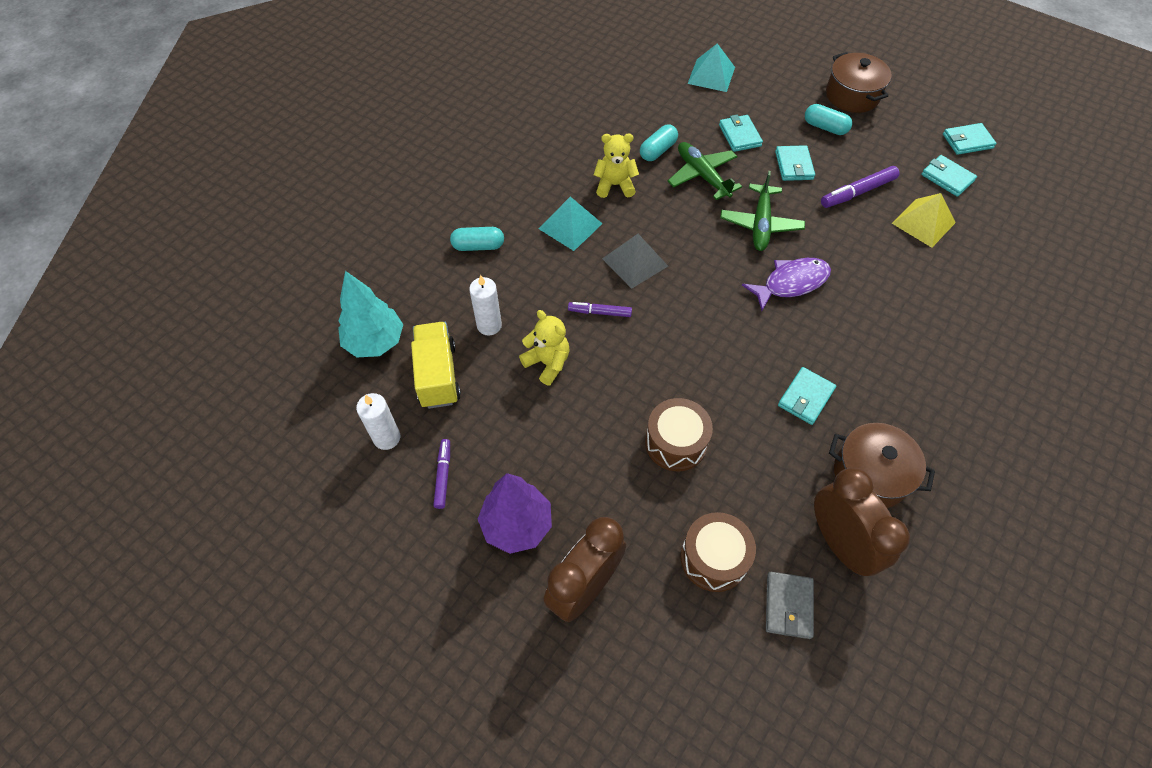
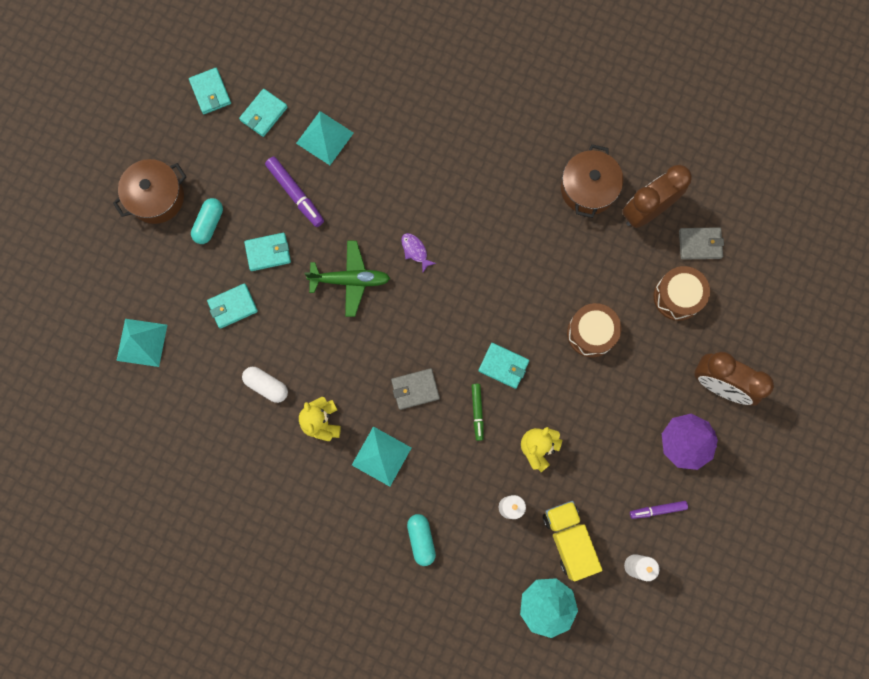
camera: 100 degrees left, 20 degrees up
(437, 375) = (568, 539): yellow truck -> yellow truck turned 90 degrees clockwise
(599, 312) = (477, 412): purple marker -> green marker
(634, 262) = (415, 389): grey pyramid -> grey wallet
(657, 150) = (266, 386): turquoise capsule -> white capsule
(702, 175) = (295, 339): green plane -> none
(791, 283) = (415, 251): purple fish -> purple fish, size x0.54
(805, 397) = (530, 236): turquoise wallet -> turquoise wallet (503, 366)
(923, 222) = (324, 138): yellow pyramid -> turquoise pyramid

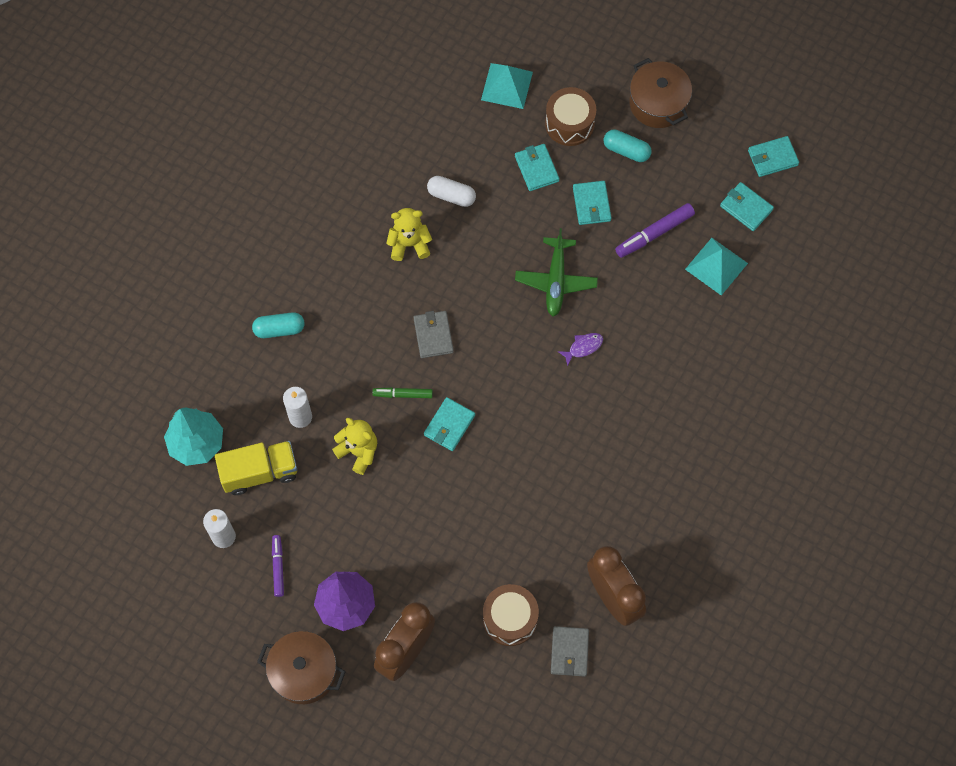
camera: 95 degrees right, 10 degrees down
(266, 386) = (451, 196): white capsule -> white capsule turned 75 degrees clockwise
(381, 456) = (368, 298): turquoise pyramid -> none
(588, 189) = (643, 535): brown pot -> brown pot (304, 672)
(591, 333) = (477, 520): brown drum -> brown drum (569, 124)

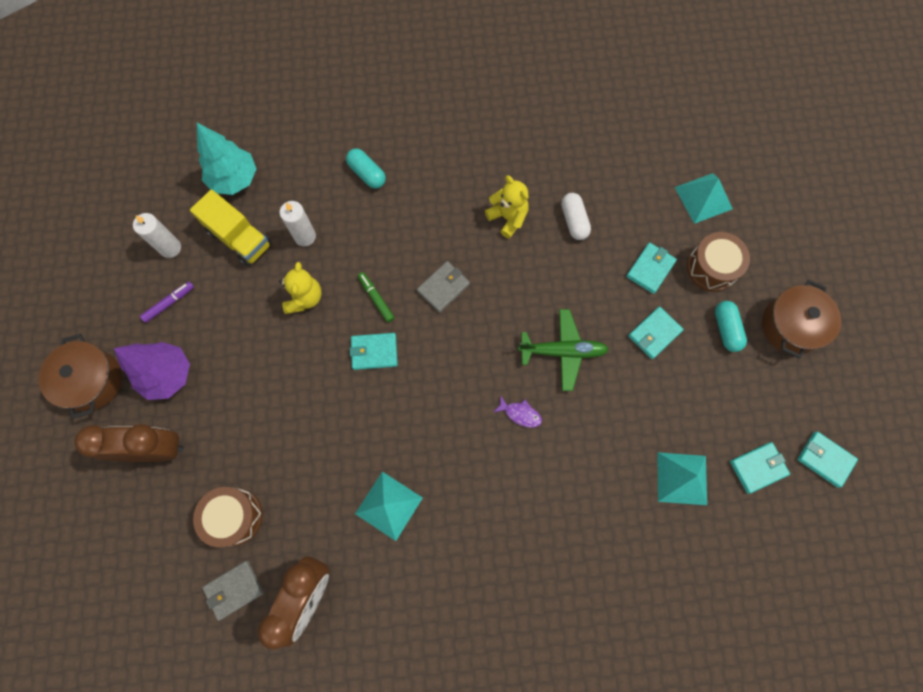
camera: 55 degrees right, 5 degrees up
(556, 281) = (563, 351): green plane -> green plane turned 150 degrees counterclockwise
(585, 493) = (389, 505): none -> turquoise pyramid
(654, 234) = (669, 403): purple marker -> none
(746, 208) = (758, 468): turquoise wallet -> turquoise wallet turned 60 degrees clockwise

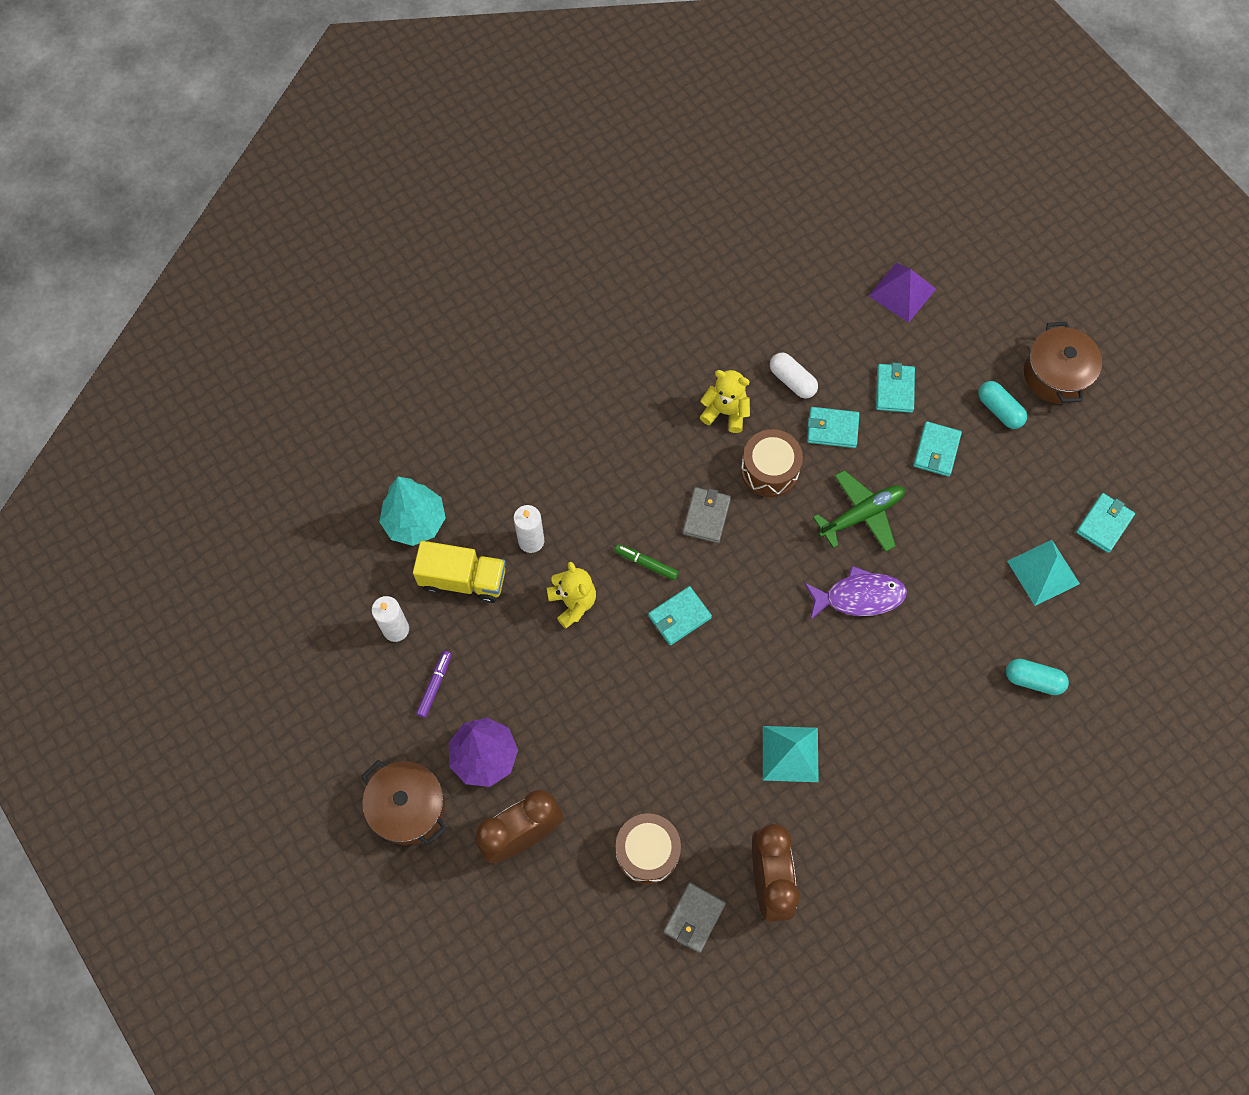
camera: 30 degrees left, 5 degrees down
(367, 173) = (552, 442): turquoise capsule -> turquoise capsule (1033, 680)
(520, 414) = (859, 597): purple fish -> purple fish, size x1.86
(703, 198) = (902, 292): turquoise pyramid -> purple pyramid
(711, 268) = (951, 357): brown drum -> brown drum (769, 470)
(825, 459) = (1157, 483): turquoise wallet -> turquoise wallet (832, 429)

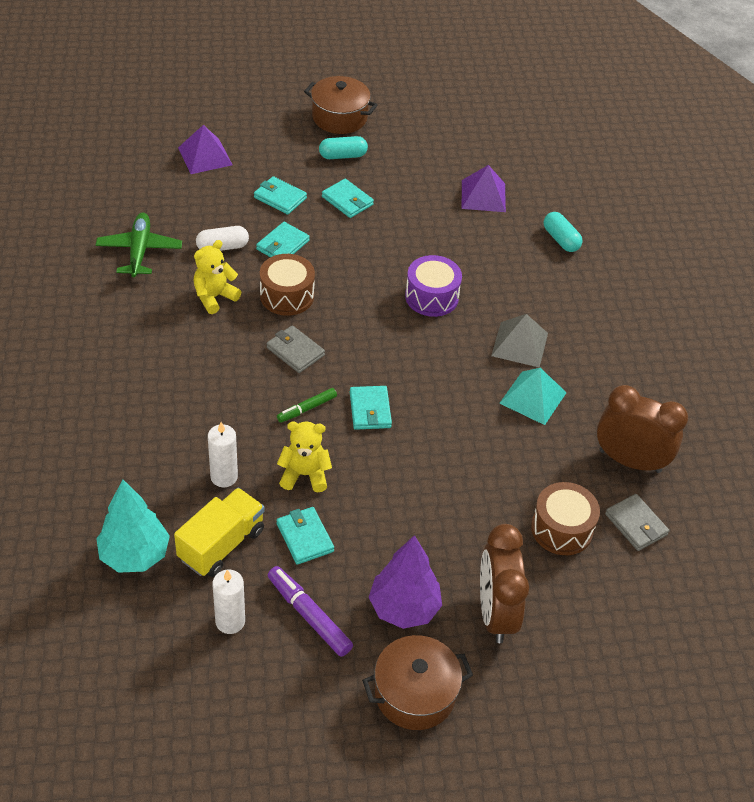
camera: 65 degrees left, 20 degrees down
(435, 685) = (309, 615): purple marker -> purple marker, size x1.55
(852, 709) = (520, 344): none -> grey pyramid
(859, 597) = (431, 297): purple fish -> purple drum
(861, 514) = (366, 263): green plane -> green plane (139, 250)
(1033, 680) = (560, 239): turquoise capsule -> turquoise capsule turned 75 degrees counterclockwise
(1043, 572) = (483, 195): turquoise pyramid -> purple pyramid
(1104, 524) = (469, 151): turquoise wallet -> turquoise wallet (305, 537)

